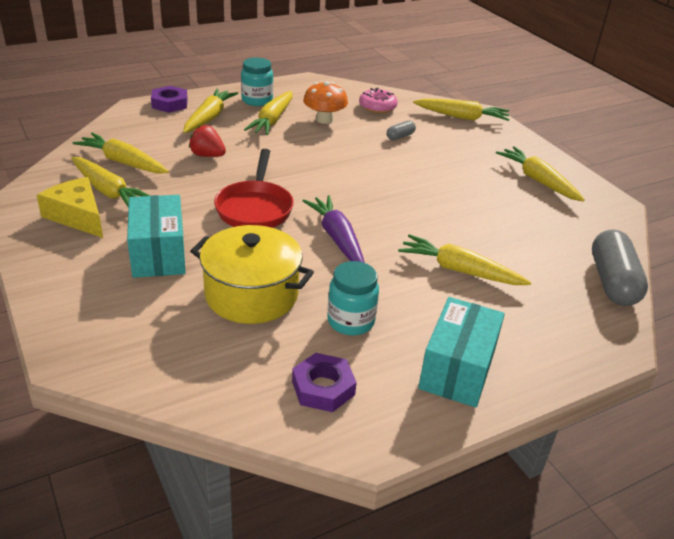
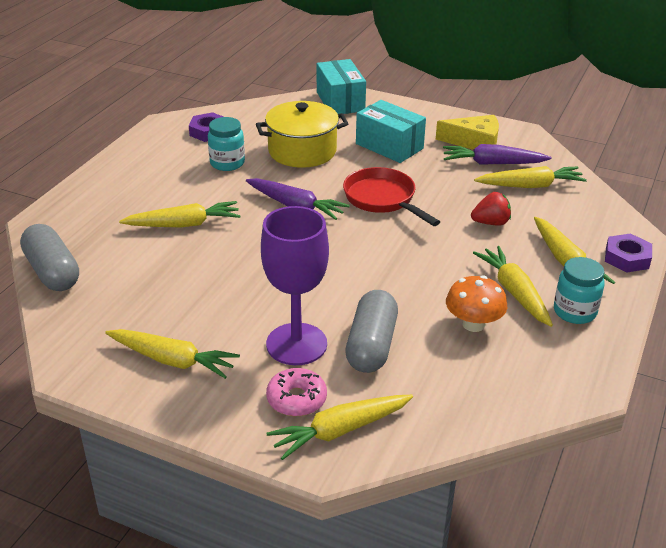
camera: 145 degrees right, 0 degrees up
(108, 191) = (493, 163): yellow carrot -> purple carrot
(377, 107) = (453, 384): pink donut -> pink donut (296, 399)
(400, 136) = (371, 345): grey capsule -> grey capsule, size x2.15
(446, 155) = (296, 344): none -> purple goblet
(457, 369) = (141, 167): turquoise box -> turquoise box (340, 101)

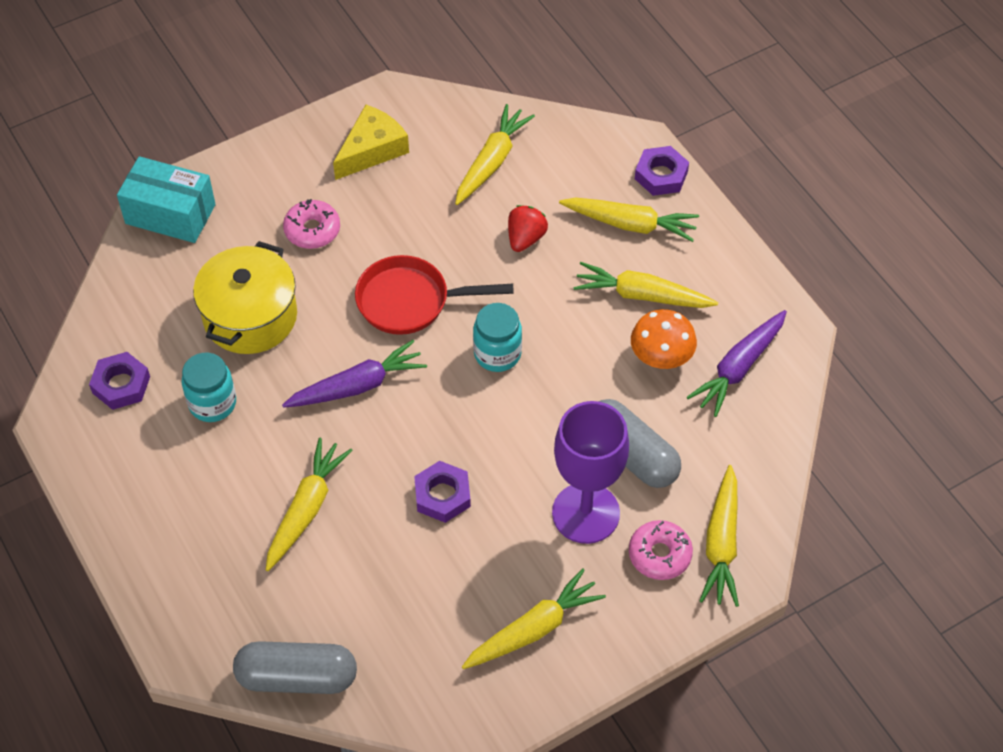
camera: 55 degrees left, 20 degrees up
(246, 273) = (442, 495): none -> purple nut
(389, 146) = (312, 230): turquoise box -> pink donut
(493, 163) = (425, 163): purple carrot -> purple carrot (739, 367)
(574, 312) = (701, 270): turquoise jar -> turquoise jar (497, 354)

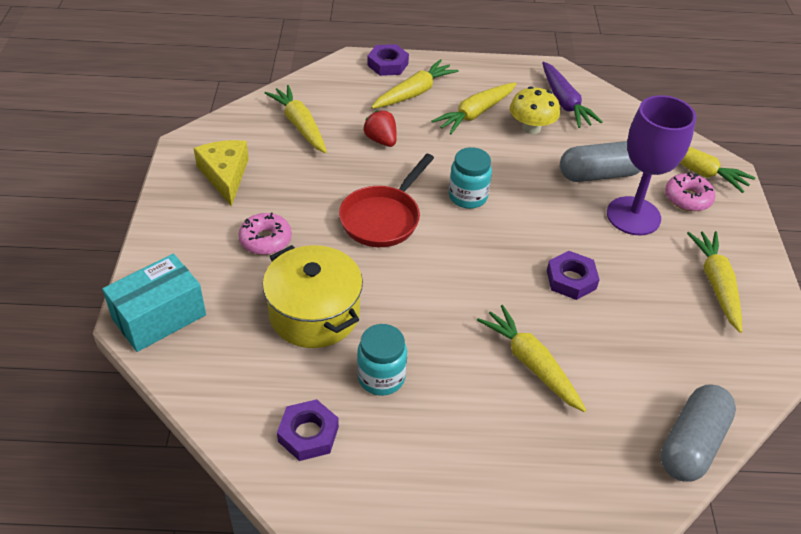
camera: 60 degrees left, 10 degrees down
(357, 386) = (436, 281): purple carrot -> none
(661, 357) = (531, 128): orange mushroom -> yellow mushroom

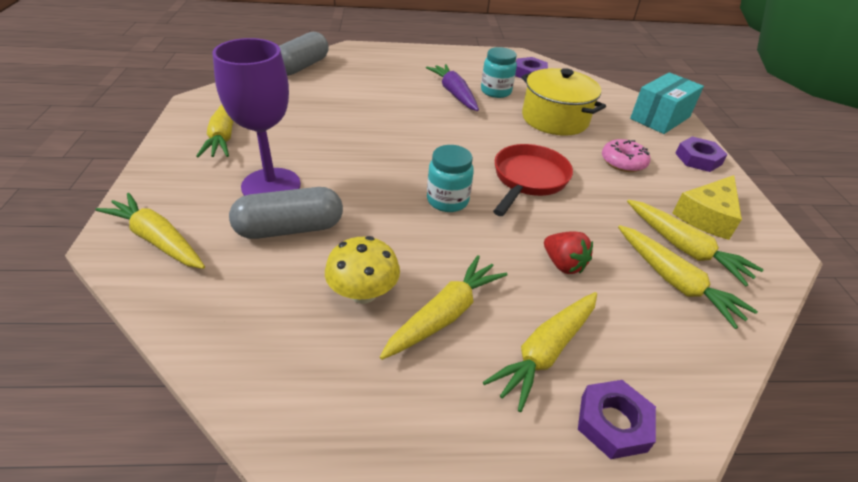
camera: 175 degrees right, 5 degrees down
(225, 175) = (707, 216): yellow cheese -> yellow cheese turned 60 degrees clockwise
(531, 364) = (395, 96): yellow carrot -> yellow carrot (684, 248)
(564, 102) = (298, 347): purple carrot -> purple carrot (454, 94)
(571, 279) = (354, 137): purple nut -> purple nut (698, 159)
(687, 198) = (195, 204): pink donut -> none

